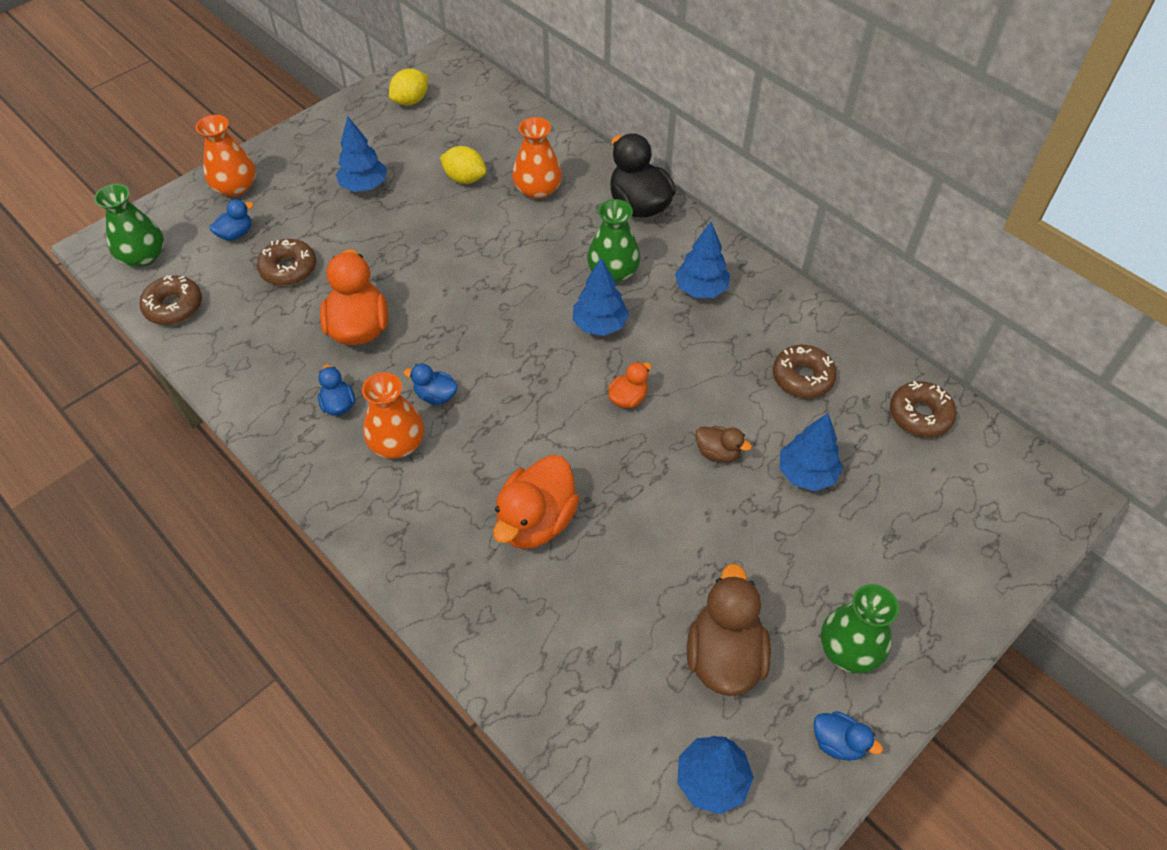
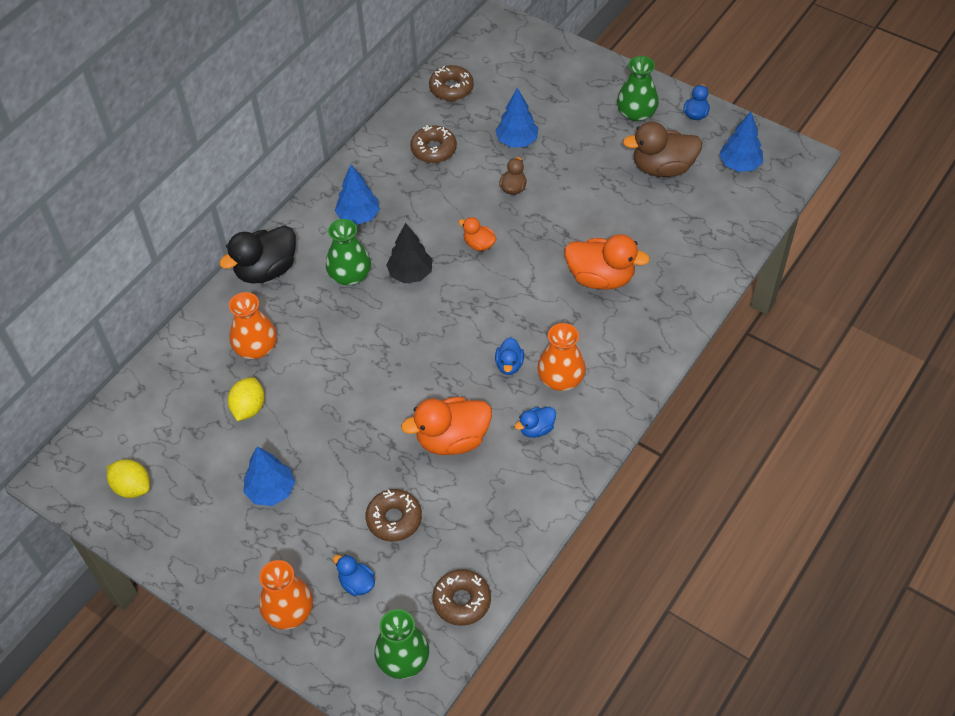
camera: 100 degrees left, 0 degrees up
(600, 325) = (410, 273): blue tree -> black tree

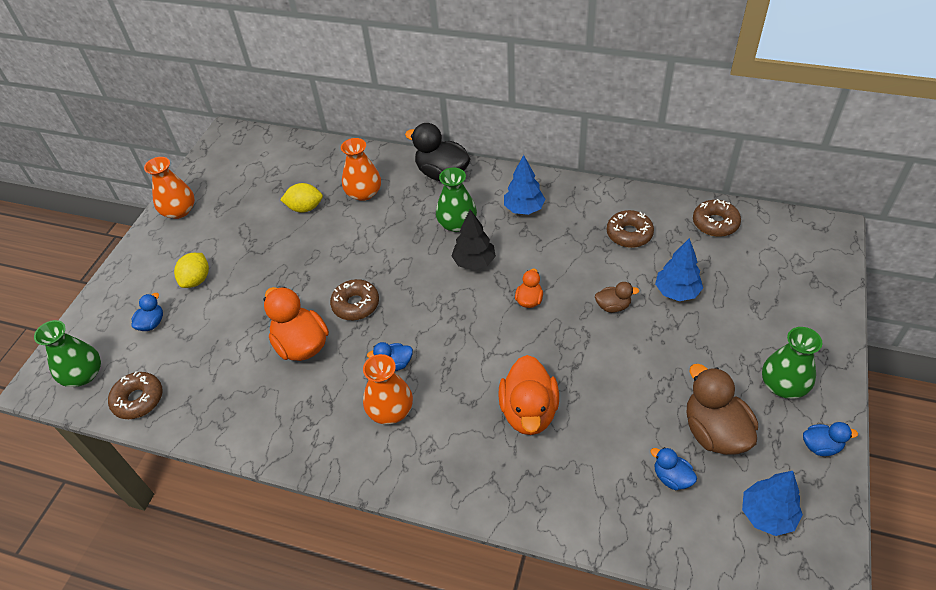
camera: 75 degrees right, 5 degrees down
(132, 487) = (224, 172): yellow lemon -> yellow lemon (196, 280)
(271, 490) = (231, 245): blue tree -> none
(289, 611) = (126, 290): orange vase -> orange vase (179, 211)
(394, 519) = (214, 329): brown donut -> brown donut (356, 304)
(536, 429) = (326, 406): blue duck -> blue duck (671, 477)

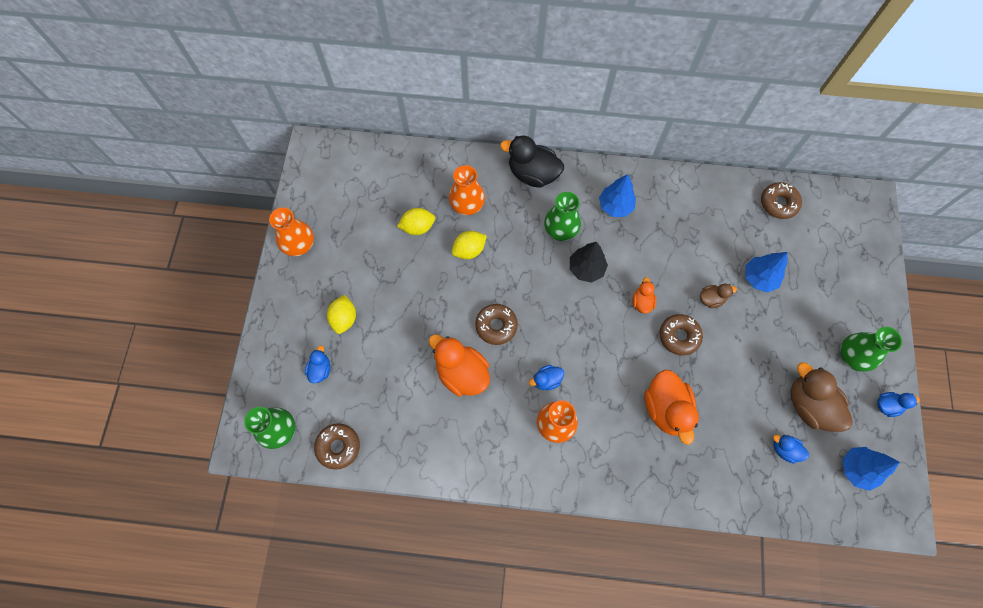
camera: 15 degrees left, 20 degrees up
(351, 233) = (469, 250): none -> yellow lemon
(629, 234) = (710, 223): brown donut -> brown donut (679, 336)

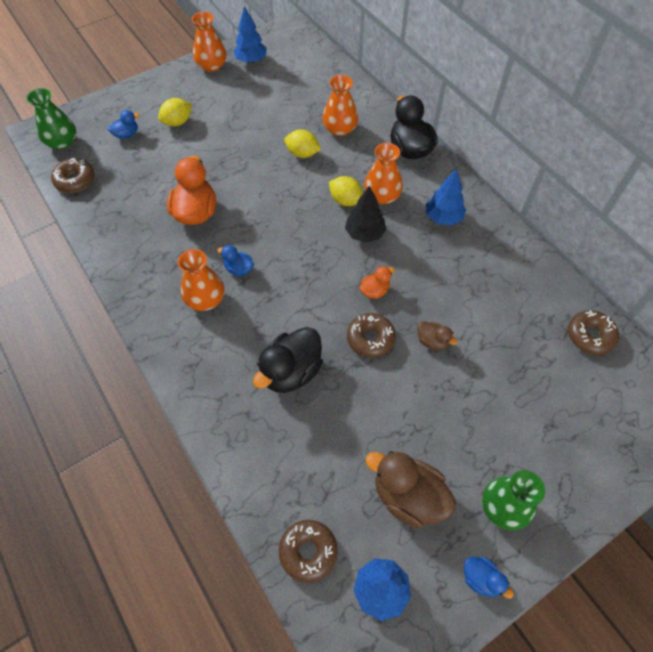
camera: 50 degrees right, 10 degrees down
(418, 227) = (290, 115): yellow lemon -> yellow lemon (345, 200)
(496, 326) = (255, 208): brown donut -> brown donut (308, 551)
(561, 229) = (382, 196): green vase -> orange vase
(666, 409) = (291, 372): orange duck -> black duck
(759, 278) = (495, 367): blue tree -> blue tree (251, 60)
(784, 449) = (340, 501): blue duck -> none
(809, 405) = (408, 496): brown duck -> brown duck turned 75 degrees counterclockwise

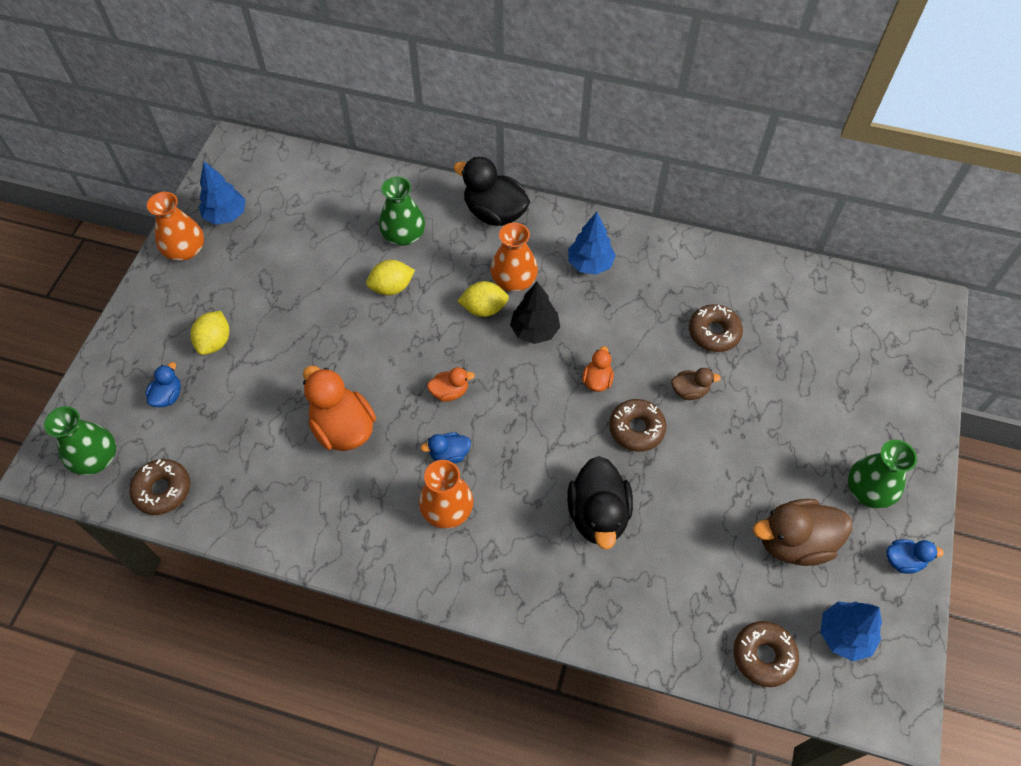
camera: 40 degrees left, 0 degrees up
(276, 234) = (450, 392): none -> orange duck
(340, 129) = (403, 235): orange vase -> green vase
(590, 336) = (804, 291): brown donut -> brown donut (714, 332)

